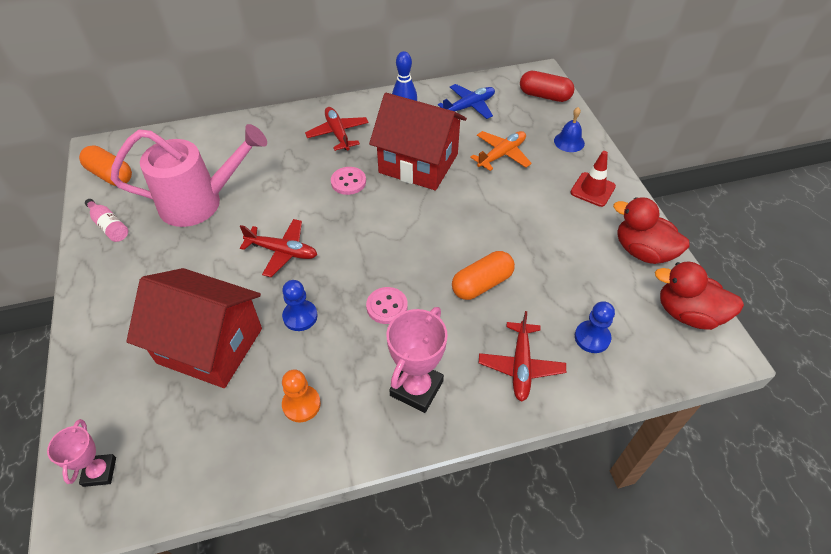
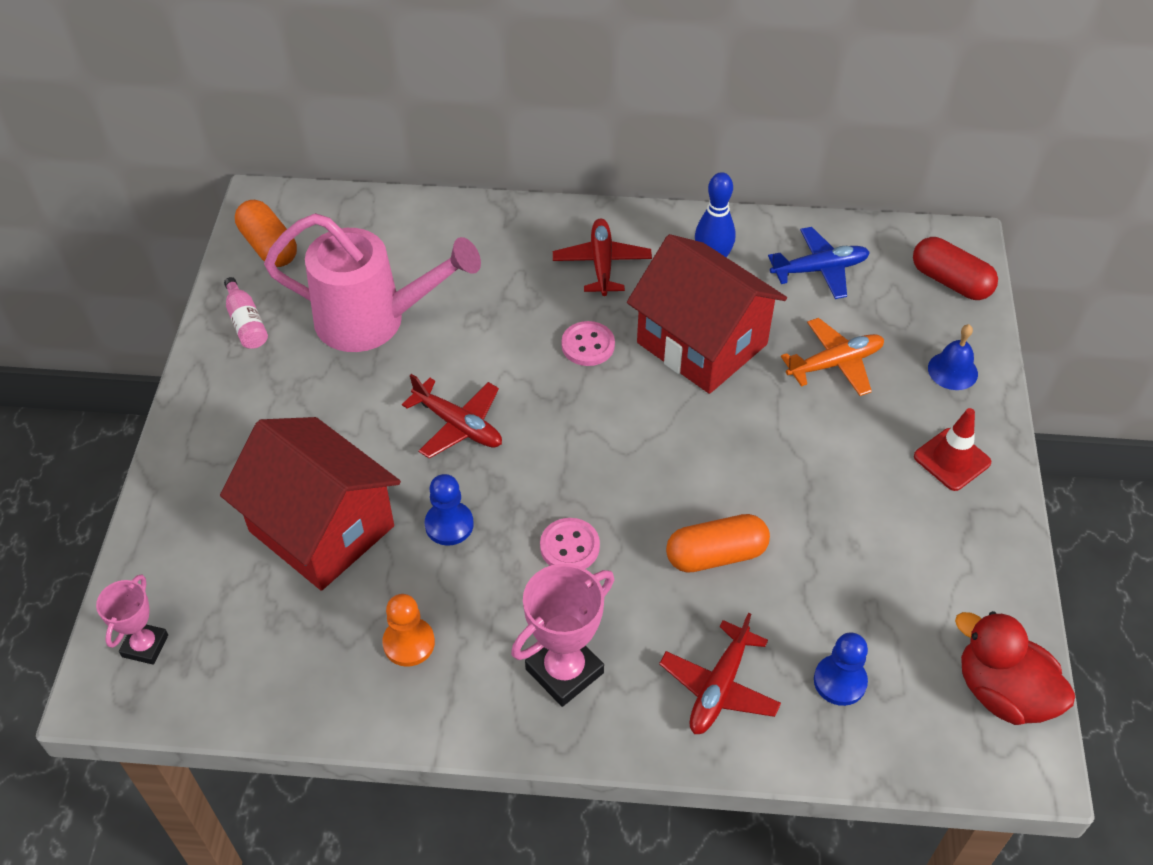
camera: 20 degrees right, 0 degrees up
(642, 251) = (981, 579): red duck -> none

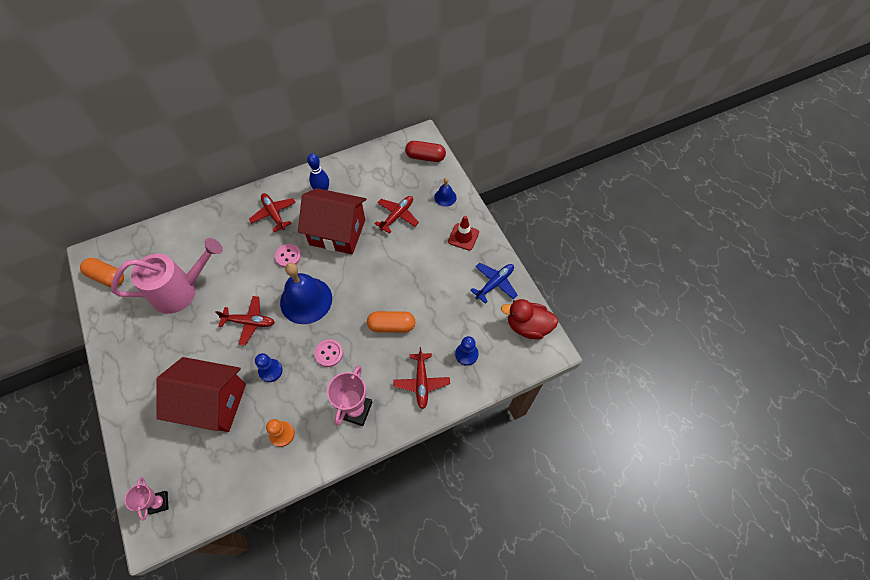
camera: 30 degrees left, 10 degrees up
(246, 323) = (118, 321): pink bottle -> none
(579, 434) = (306, 300): none -> blue bell
(716, 555) = (391, 326): orange capsule -> orange capsule turned 45 degrees clockwise
(819, 269) = (370, 175): blue plane -> blue plane (495, 283)
(835, 363) = (397, 216): orange plane -> red plane

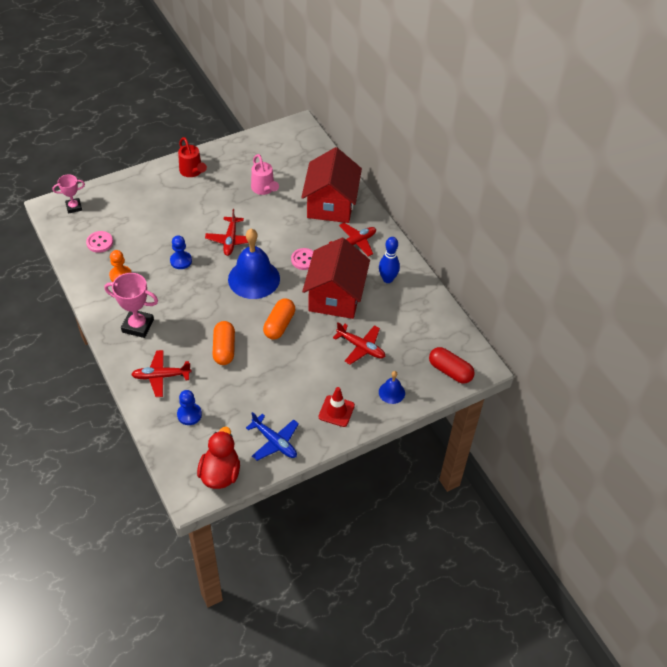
camera: 85 degrees right, 10 degrees down
(107, 277) = (277, 140): orange capsule -> orange capsule (279, 325)
(133, 364) = (192, 171): none -> red watering can
(181, 290) = (264, 189): pink watering can -> pink watering can, size x0.57
(212, 403) = (153, 226): red house -> red house (331, 204)
(329, 353) = (196, 301): pink button -> pink button (100, 242)
(425, 157) = (450, 371): red capsule -> red capsule turned 60 degrees counterclockwise

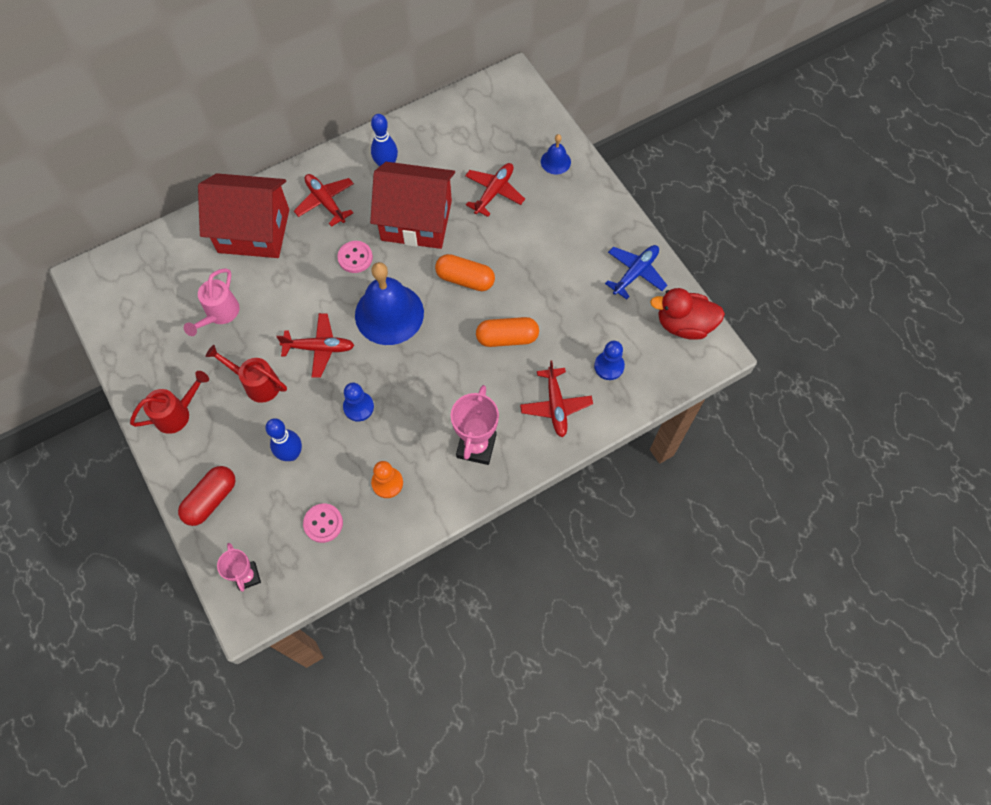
camera: 90 degrees left, 15 degrees up
(152, 226) = (291, 454): none -> blue bowling pin
(207, 209) = (257, 384): none -> red watering can
(264, 189) = (220, 314): pink watering can -> pink watering can turned 135 degrees clockwise
(336, 411) = (586, 214): red traffic cone -> none
(450, 371) = (521, 107): red capsule -> red capsule (211, 499)

